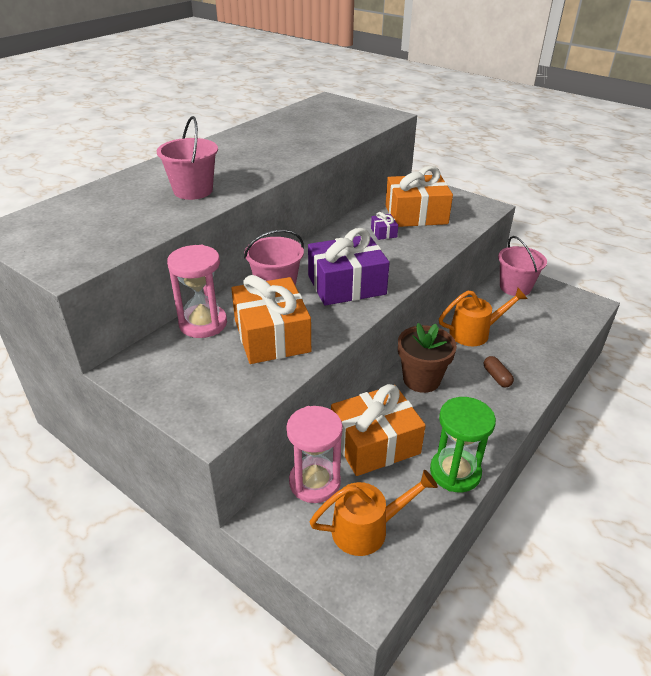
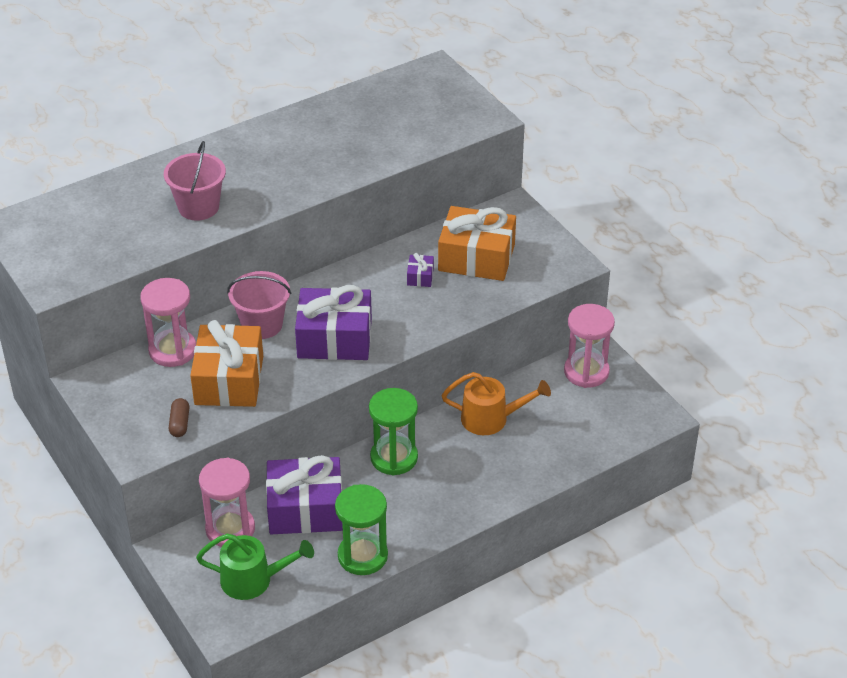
camera: 20 degrees right, 5 degrees up
(367, 528) = (254, 580): orange watering can -> green watering can
(375, 443) = (305, 509): orange gift -> purple gift
(421, 379) = (394, 458): brown flower pot -> green hourglass
(496, 377) = (475, 476): brown capsule -> brown capsule (180, 423)
(515, 287) = (586, 372): pink bucket -> pink hourglass

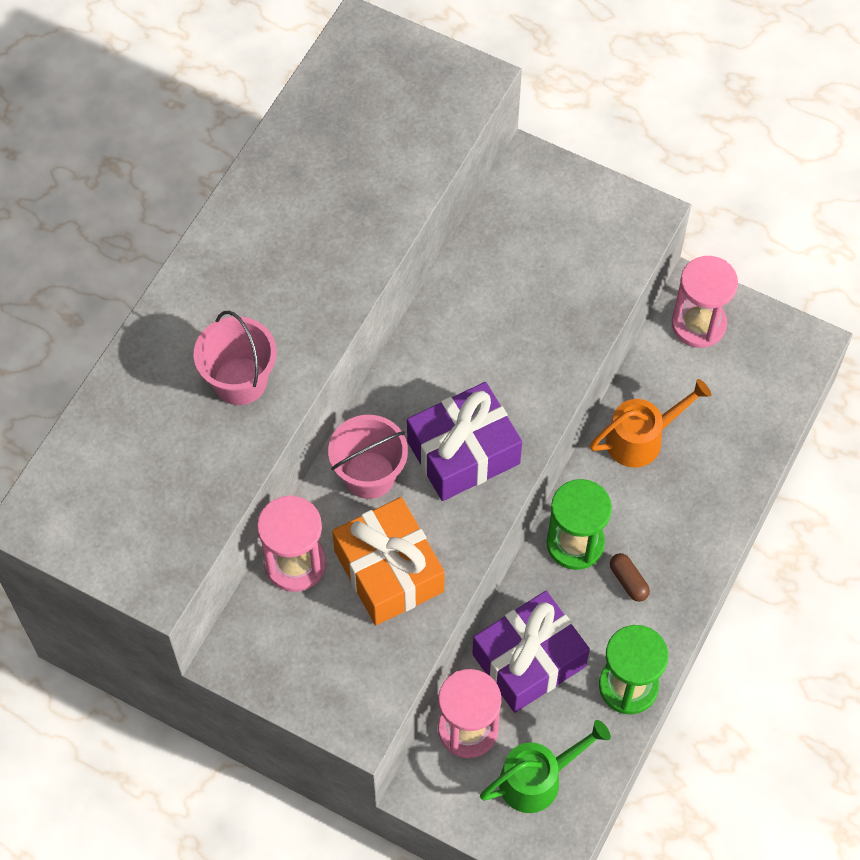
camera: 30 degrees left, 20 degrees up
(180, 423) = (378, 659): brown capsule -> brown capsule (628, 581)
(420, 277) = (496, 316): purple gift -> none
(476, 258) = (539, 258): orange gift -> none

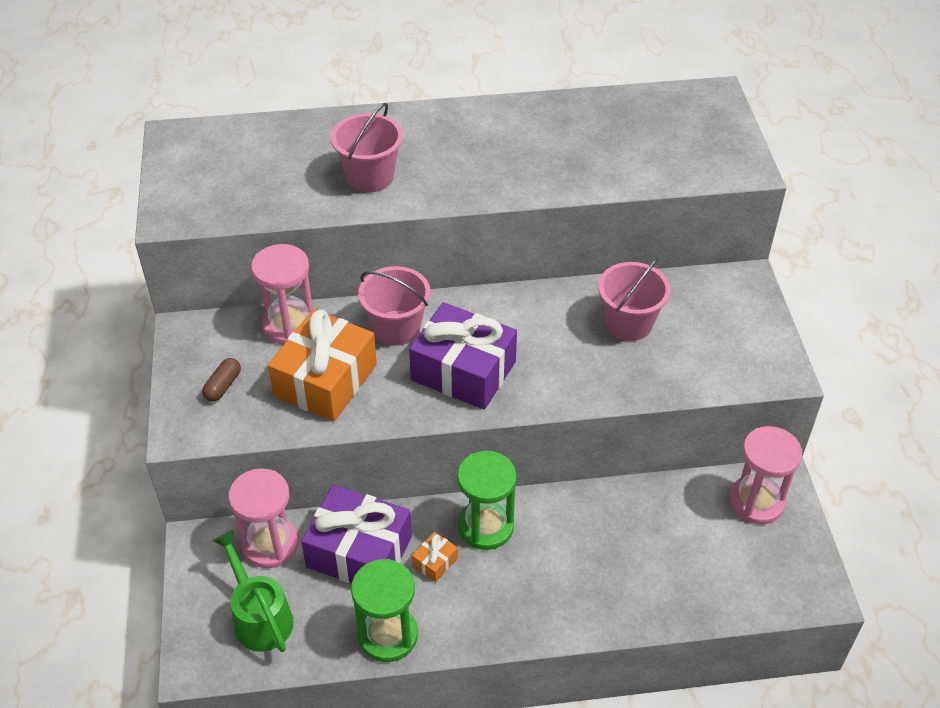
camera: 55 degrees right, 15 degrees down
(508, 287) = (629, 323): none -> pink bucket
(538, 778) = (259, 616): green watering can -> green watering can turned 150 degrees counterclockwise
(582, 606) = (435, 562): none -> orange gift
(628, 581) = (483, 582): brown capsule -> brown capsule (223, 386)
(642, 438) = (618, 520): orange watering can -> none

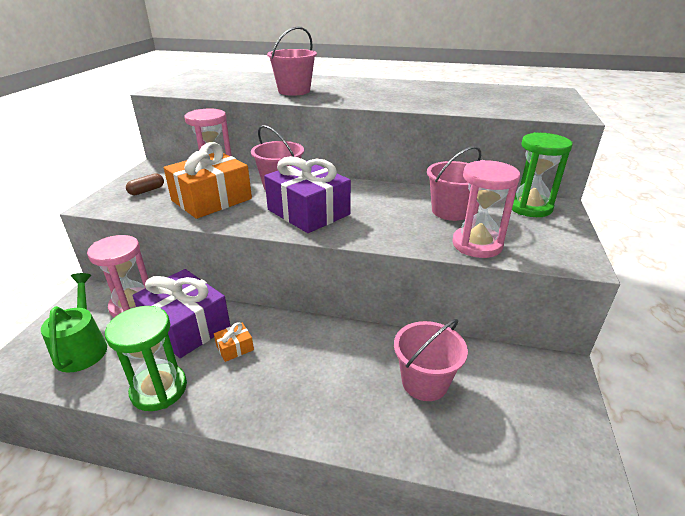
camera: 20 degrees right, 15 degrees down
(485, 526) = (289, 335): green hourglass -> green hourglass (529, 207)
(652, 540) = (424, 382): none -> pink bucket
(756, 501) = (535, 378): pink hourglass -> pink hourglass (477, 245)

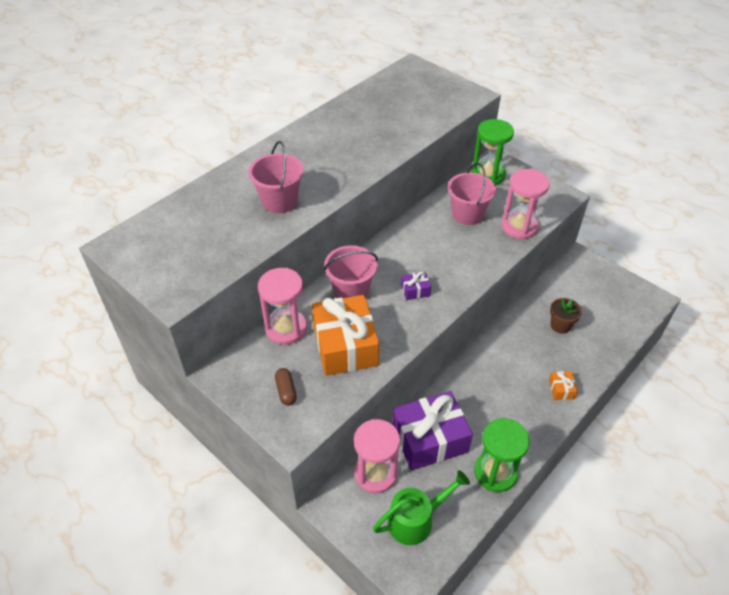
camera: 60 degrees left, 15 degrees up
(83, 347) = (416, 519): green watering can -> green watering can turned 135 degrees clockwise
(235, 348) = (474, 414): orange gift -> orange gift (561, 389)
(308, 212) = (415, 290): purple gift -> purple gift, size x0.42
(424, 382) = (560, 325): pink bucket -> brown flower pot

